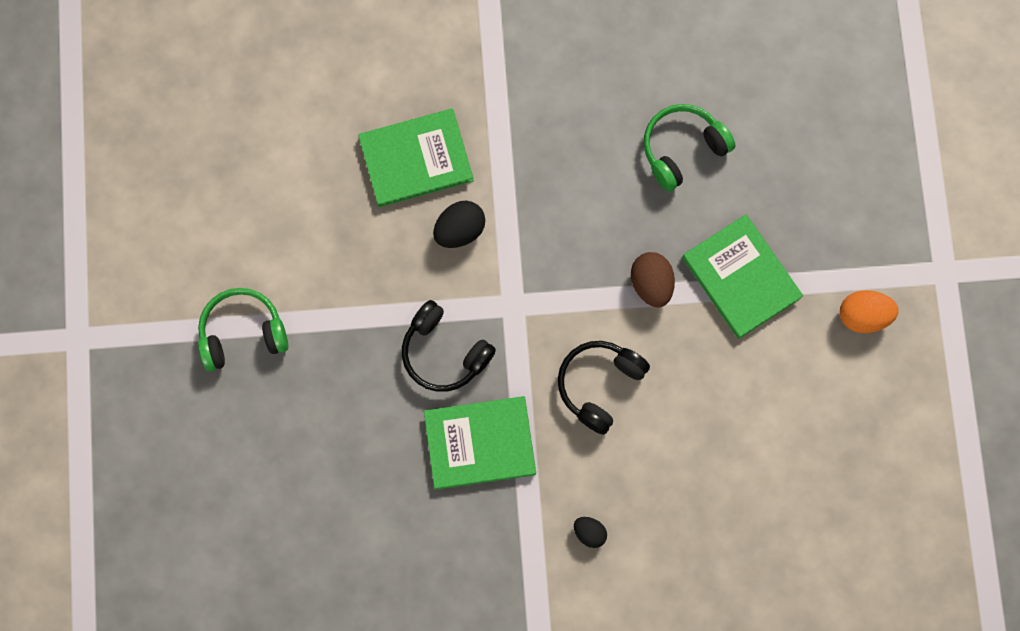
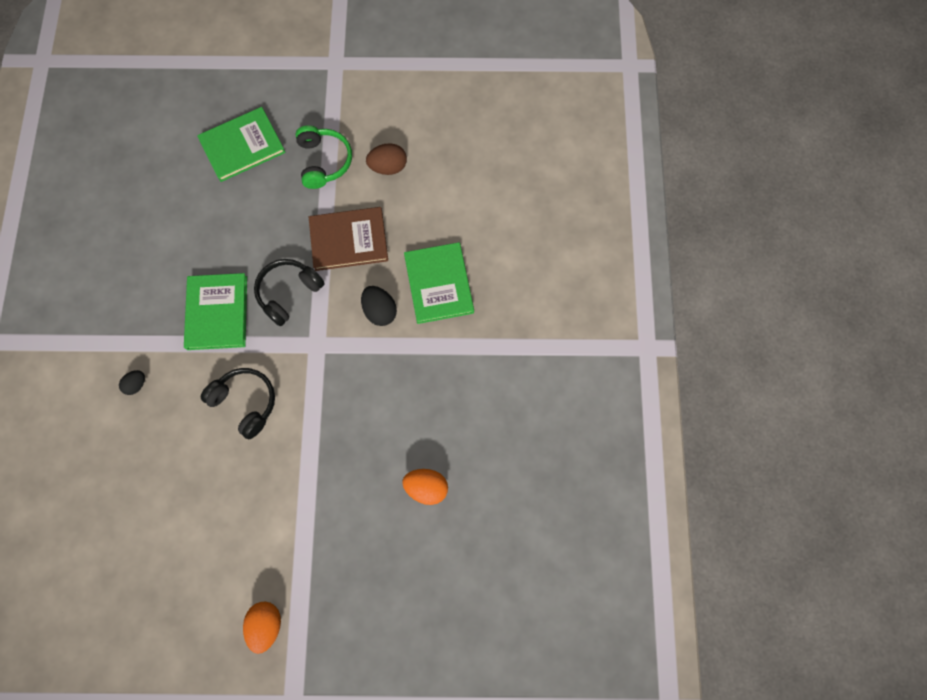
camera: 95 degrees right, 5 degrees down
(361, 283) = (348, 240): none -> brown book
(651, 283) = (318, 450): brown egg -> brown egg (388, 167)
(682, 149) = (426, 488): green headphones -> orange egg
(741, 277) = (313, 524): green book -> green book (242, 146)

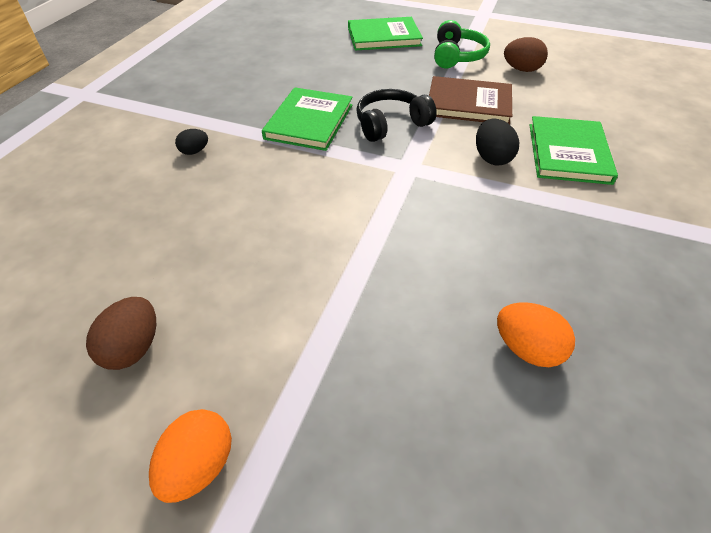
camera: 20 degrees right, 25 degrees down
(191, 573) = (133, 348): none -> brown egg
(245, 402) = (304, 193): black headphones -> none

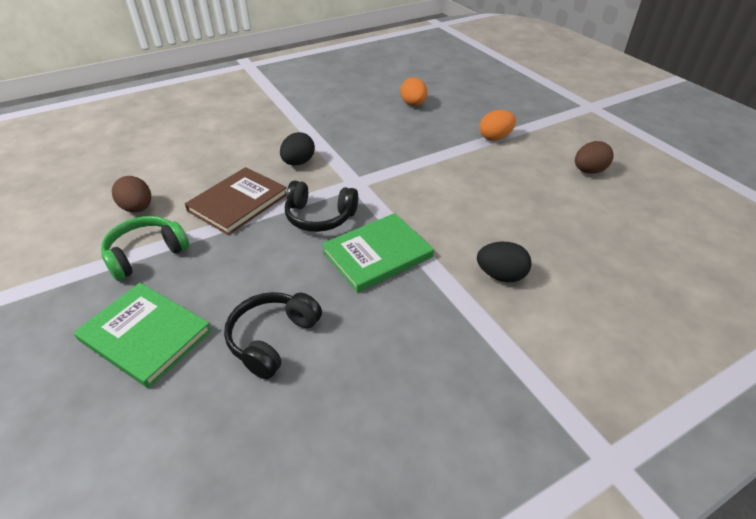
camera: 140 degrees left, 5 degrees down
(194, 151) = (500, 275): black egg -> black egg, size x1.60
(199, 466) = (569, 130): orange egg -> orange egg (495, 137)
(317, 60) = (272, 339): none -> black headphones
(468, 103) = (238, 202): brown book -> brown book turned 75 degrees clockwise
(568, 153) = (253, 144): green book -> none

